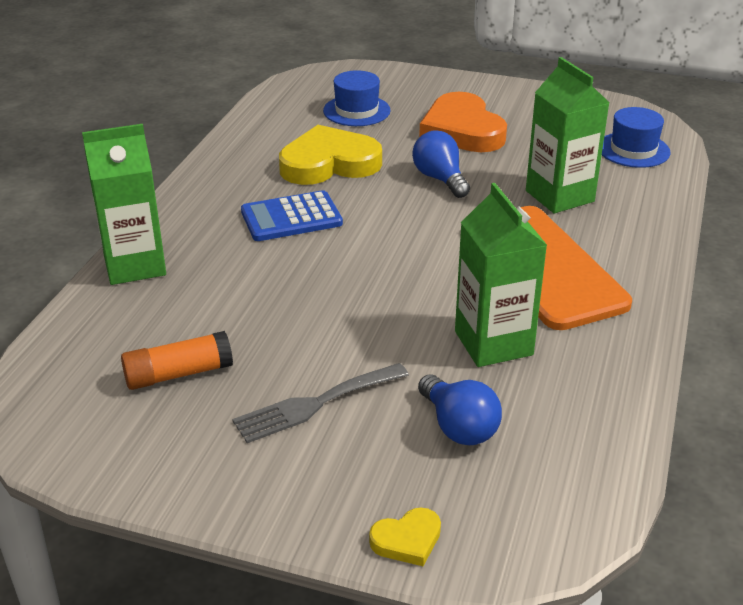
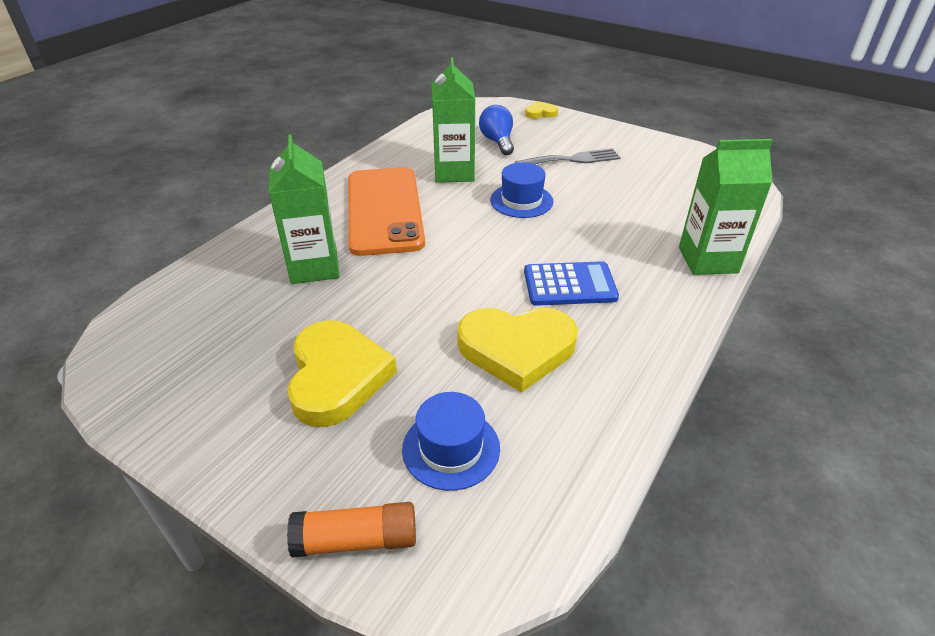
camera: 165 degrees left, 5 degrees up
(178, 374) = (655, 183): orange glue stick -> orange glue stick (356, 540)
(440, 179) = (409, 306): blue light bulb -> none
(462, 130) = (337, 377): orange heart -> yellow heart
(633, 150) = (185, 309): blue hat -> blue hat (521, 201)

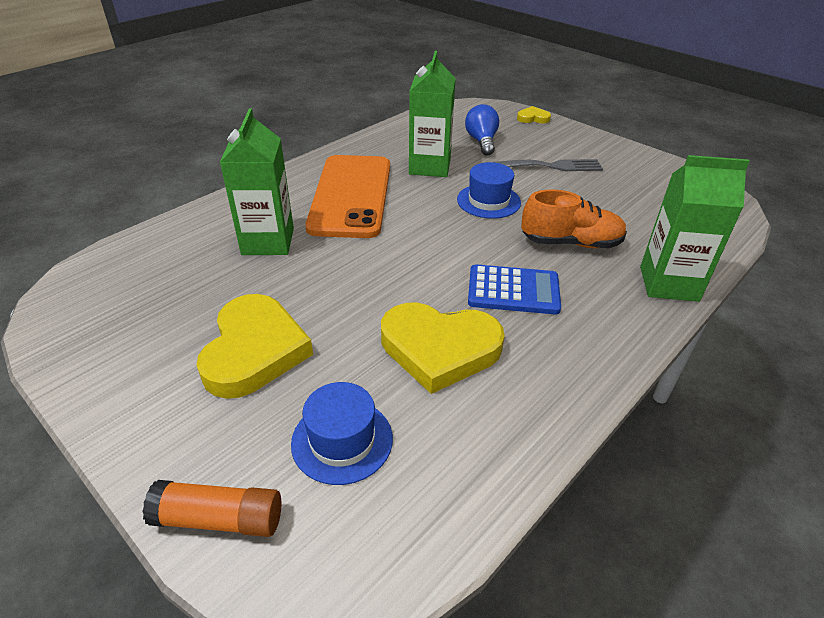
camera: 10 degrees right, 0 degrees up
(610, 232) = (571, 243): none -> orange shoe

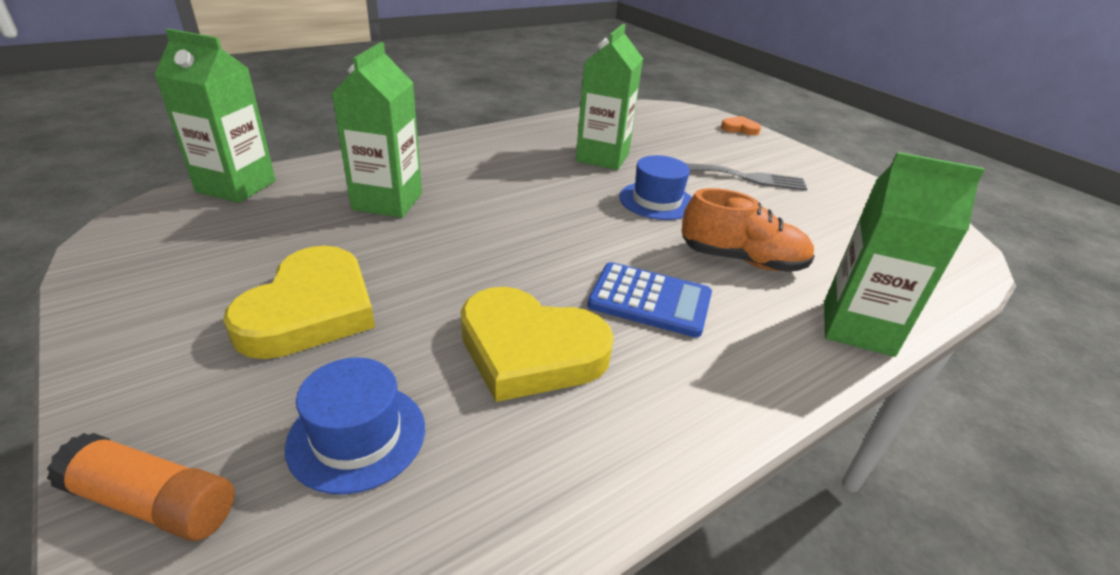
camera: 10 degrees right, 5 degrees down
(127, 251) = (236, 186): none -> green carton
(351, 196) = (501, 172): orange phone -> none
(482, 141) = (672, 142): blue light bulb -> none
(533, 118) = (740, 129): yellow heart -> orange heart

